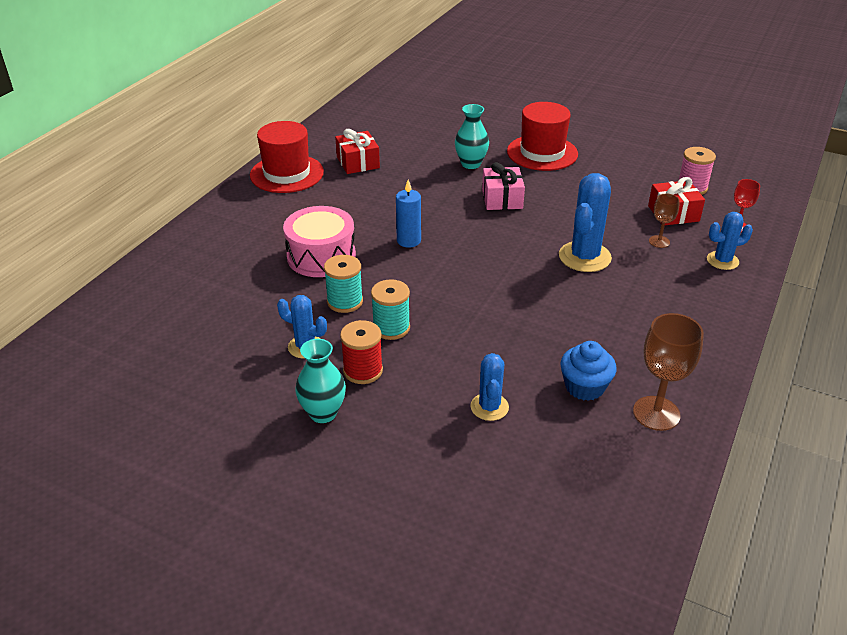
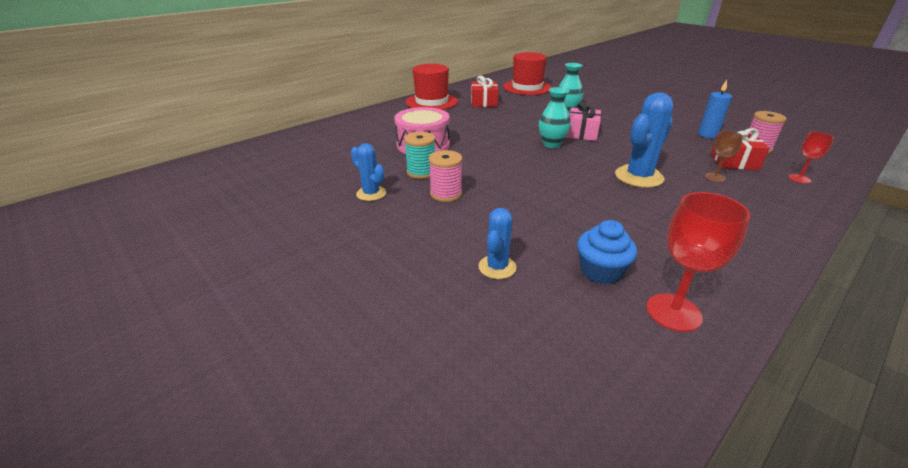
camera: 20 degrees right, 5 degrees down
(323, 413) = (350, 240): turquoise vase -> turquoise vase (551, 144)
(363, 371) = (403, 217): red spool -> none
(391, 328) = (446, 194): turquoise spool -> pink spool
(408, 241) = (494, 146): blue candle -> blue candle (707, 135)
(542, 153) = (626, 113): red hat -> red hat (527, 87)
(656, 413) = (673, 312): brown goblet -> red goblet
(722, 261) = (779, 200): blue cactus -> none

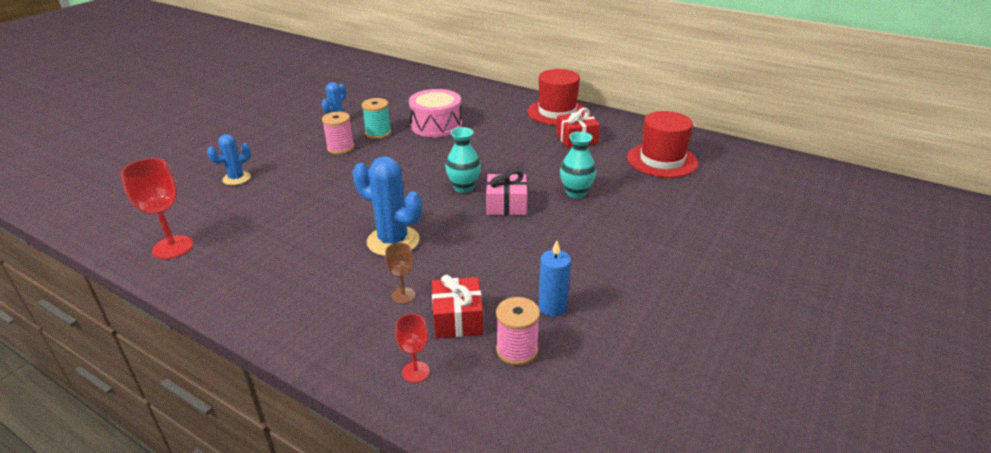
camera: 75 degrees right, 0 degrees up
(497, 267) = (236, 178): blue cactus -> blue cactus turned 45 degrees counterclockwise
(601, 271) = (226, 218): blue cupcake -> none

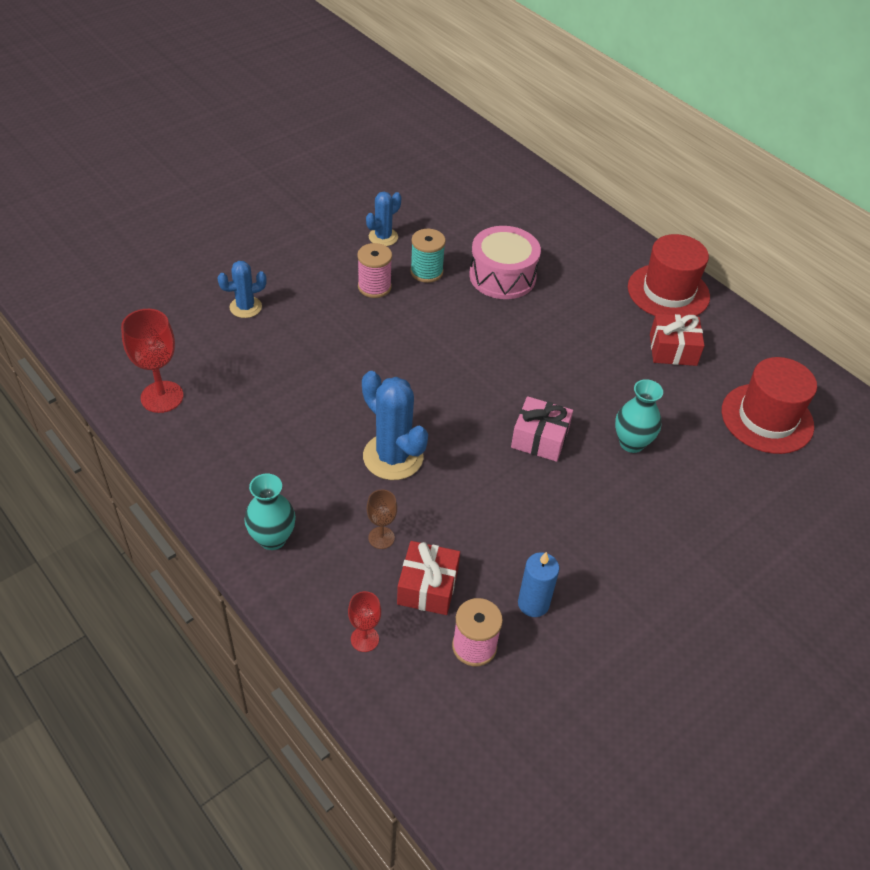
camera: 15 degrees right, 15 degrees up
(464, 188) = (499, 396): turquoise vase -> turquoise vase (272, 538)

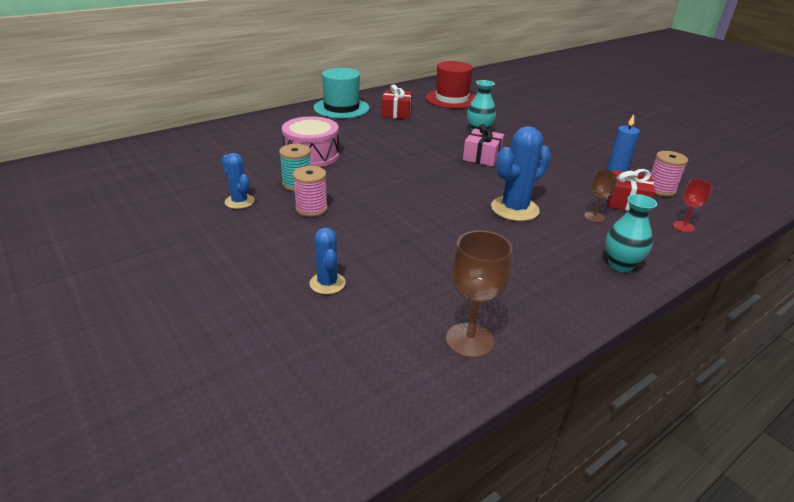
camera: 85 degrees left, 15 degrees down
(162, 397) = (469, 340): red goblet -> brown goblet
(668, 292) = (341, 108): red hat -> turquoise hat

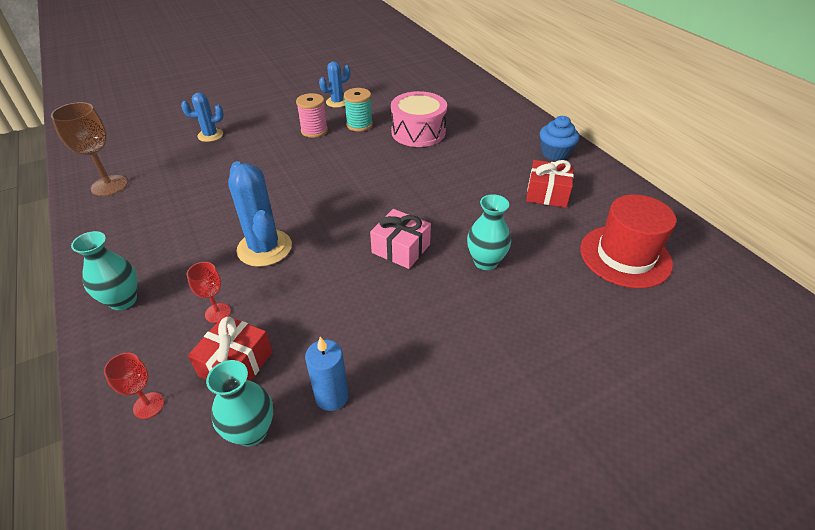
camera: 100 degrees right, 10 degrees up
(341, 108) = (555, 153): turquoise hat -> blue cupcake
(594, 217) = (217, 313): brown goblet -> red goblet
(660, 190) = (251, 431): pink spool -> turquoise vase

